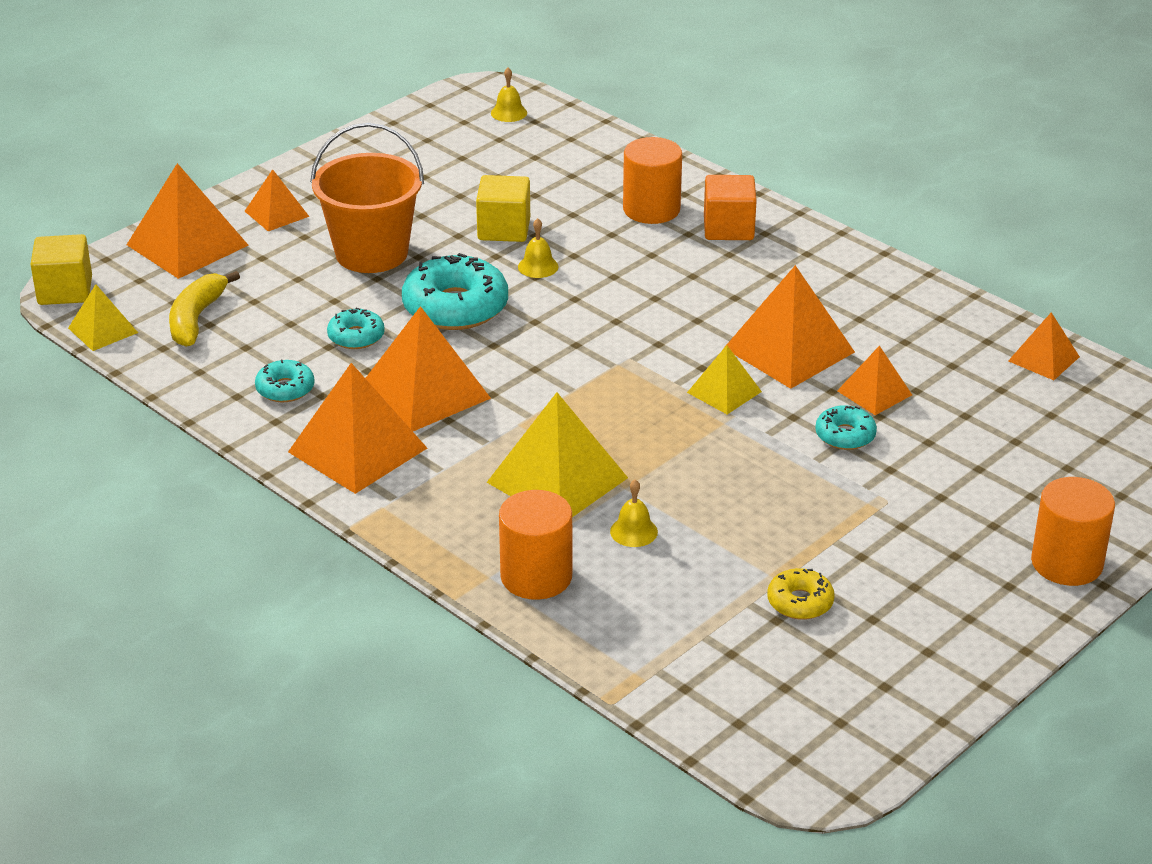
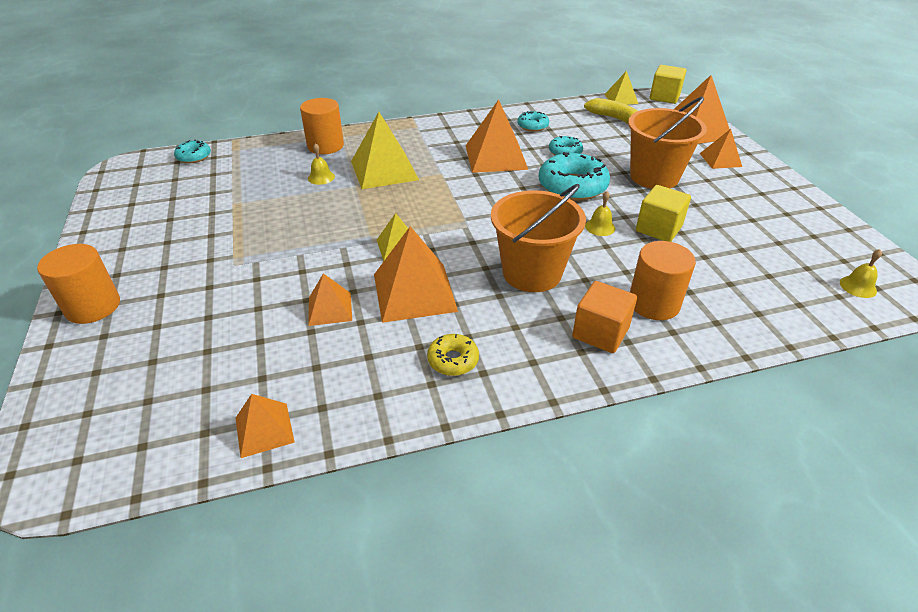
camera: 120 degrees right, 5 degrees up
(358, 450) = (465, 131): orange pyramid -> none
(676, 288) = (532, 273): none -> orange bucket
(800, 602) = (211, 203): yellow donut -> yellow donut (453, 360)
(845, 435) = (305, 275): turquoise donut -> turquoise donut (194, 157)

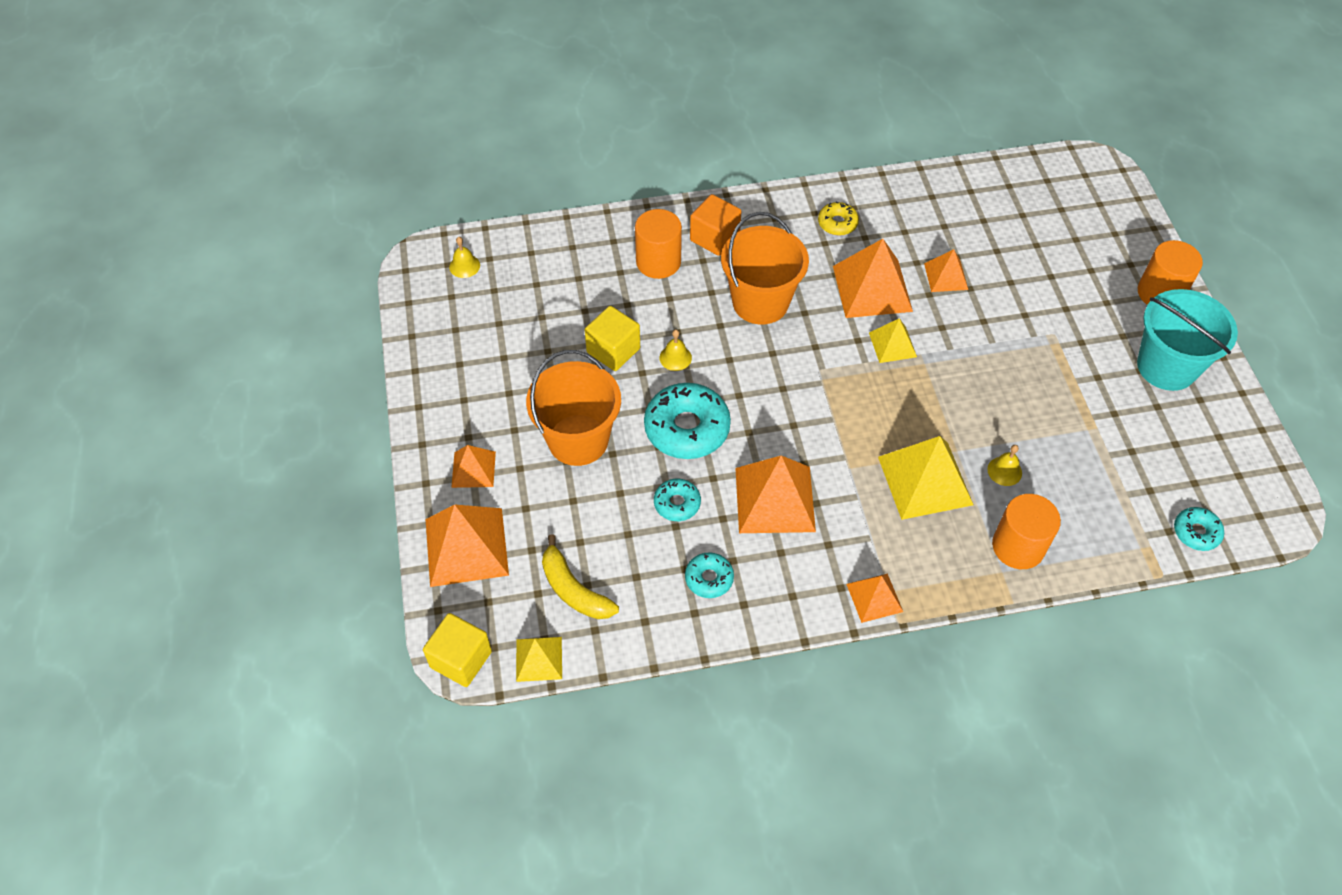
camera: 175 degrees left, 15 degrees up
(139, 245) = (1166, 366): none -> turquoise bucket
(264, 429) = (968, 184): orange pyramid -> orange pyramid (874, 597)

